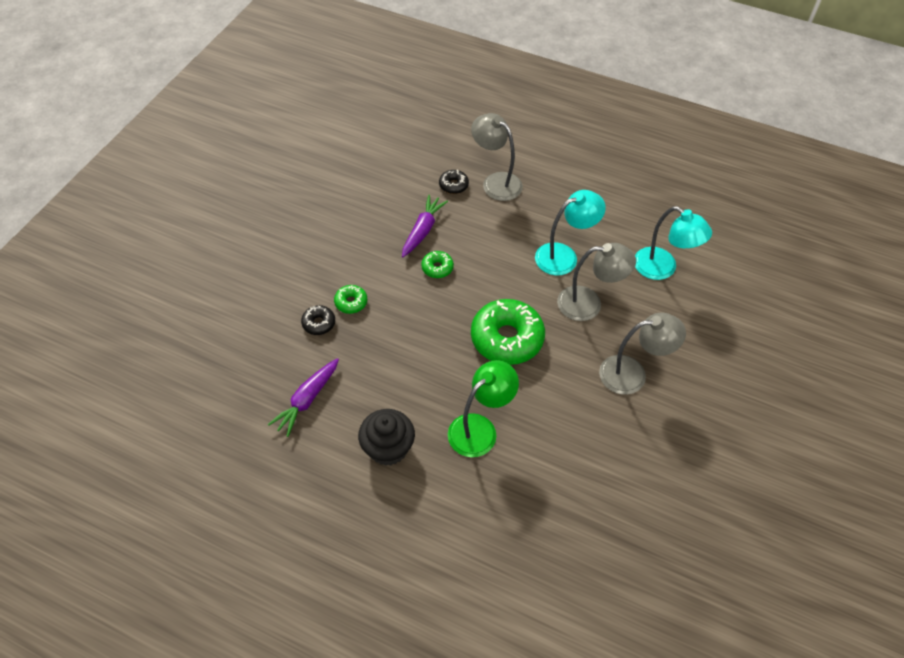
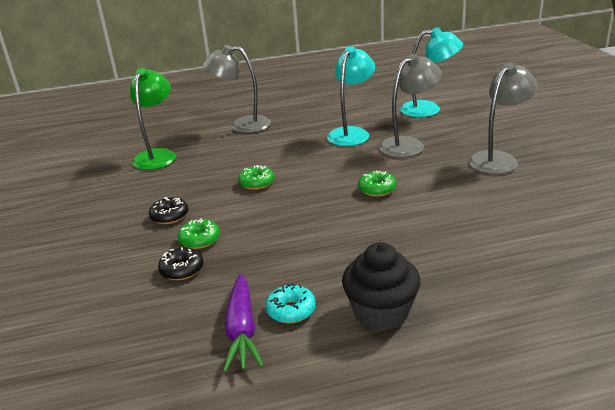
camera: 35 degrees left, 25 degrees down
(344, 406) = (291, 310): none -> turquoise donut
(422, 230) = (213, 171): purple carrot -> none
(453, 185) = (208, 140): black donut -> black donut (169, 216)
(480, 428) = (442, 249): green lamp -> green lamp (158, 155)
(507, 338) = (377, 189): green donut -> green donut, size x0.46

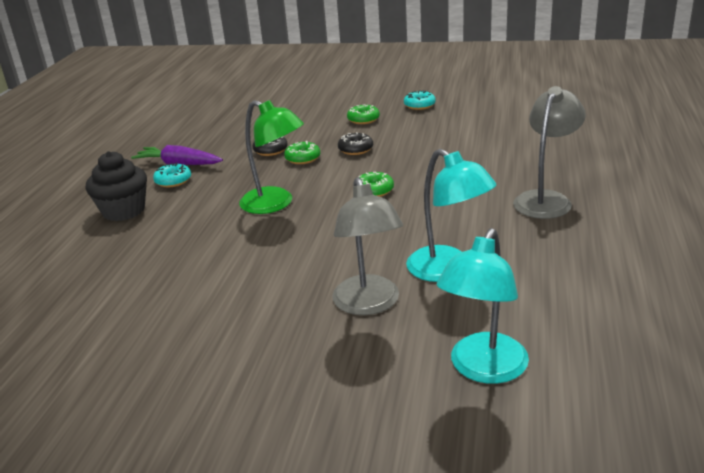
camera: 115 degrees right, 0 degrees up
(40, 213) = (419, 105): none -> turquoise donut
(158, 155) = (494, 149): green lamp -> green lamp (275, 204)
(377, 189) = (284, 251): green donut -> green donut (363, 119)
(498, 159) = (250, 364): grey lamp -> none

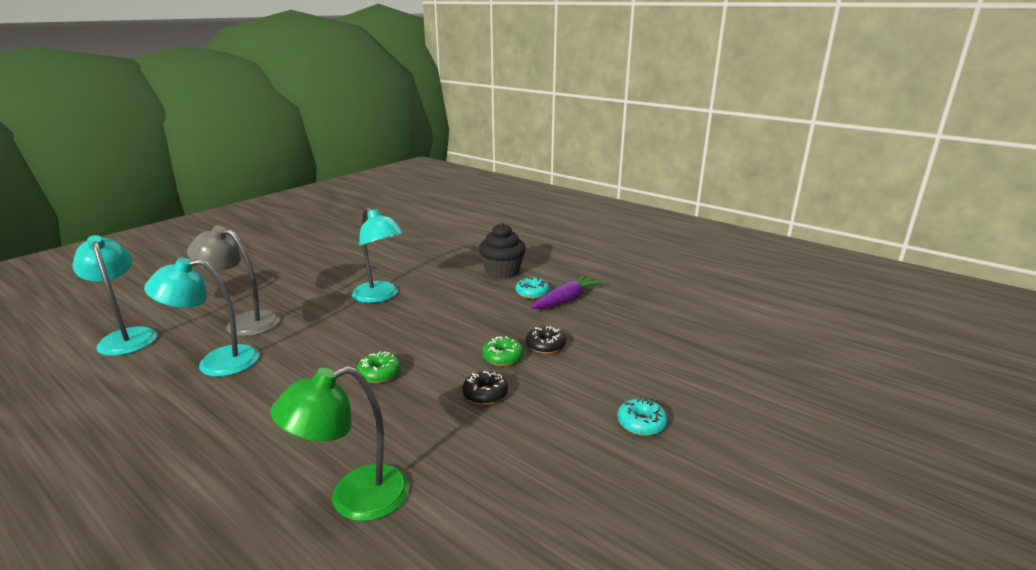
camera: 115 degrees right, 5 degrees down
(236, 252) = (380, 296): none -> turquoise lamp
(275, 204) = (428, 323): green lamp -> green lamp (353, 499)
(363, 119) = (572, 430): green donut -> none
(419, 105) = (578, 506): turquoise donut -> turquoise donut (641, 423)
(546, 199) = (193, 470): grey lamp -> none

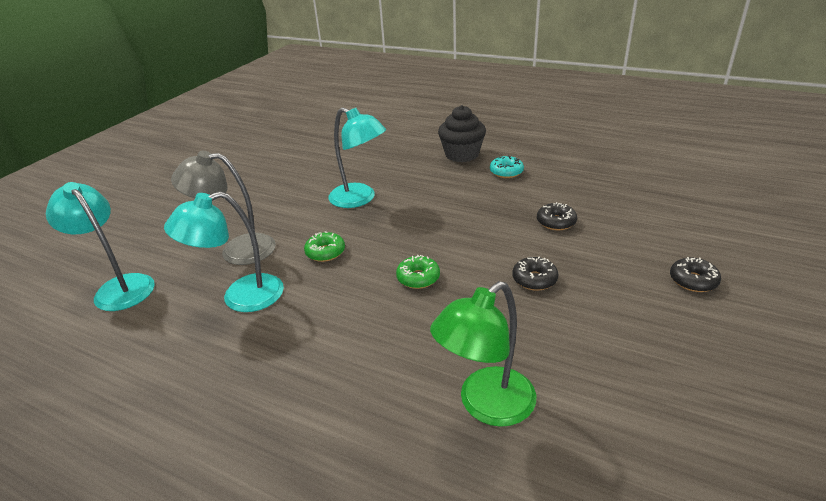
camera: 10 degrees left, 10 degrees up
(502, 357) = (524, 240): green donut -> green donut (325, 252)
(566, 300) = (543, 174): purple carrot -> none
(641, 423) = (693, 281): turquoise donut -> black donut

